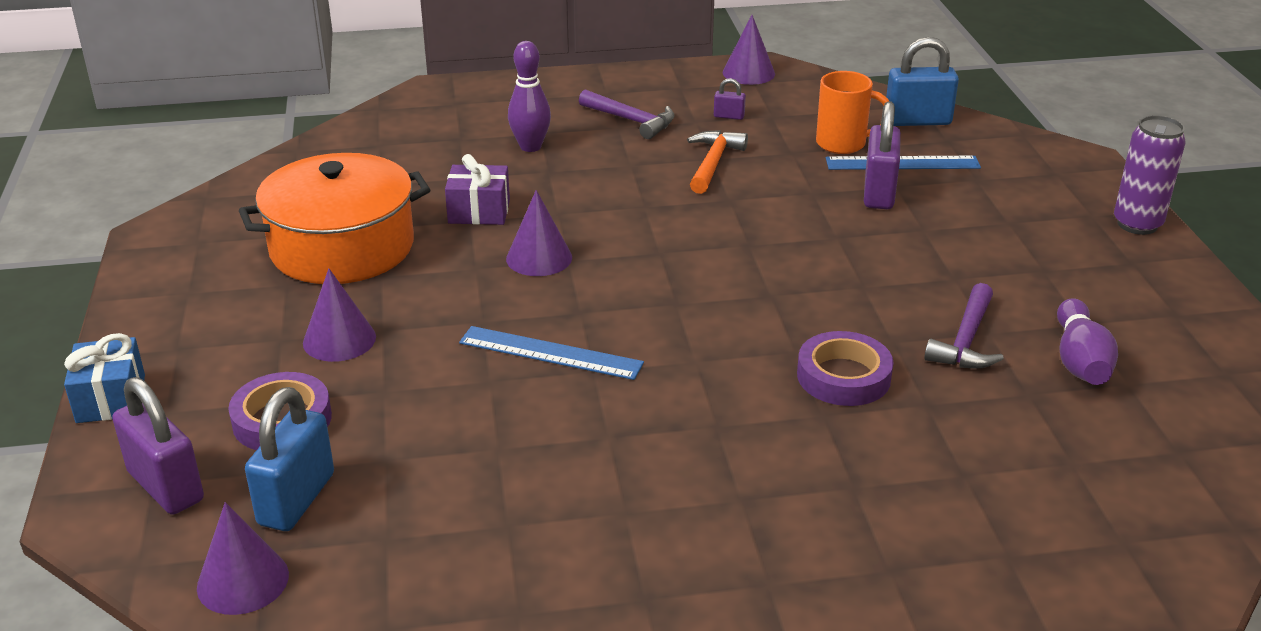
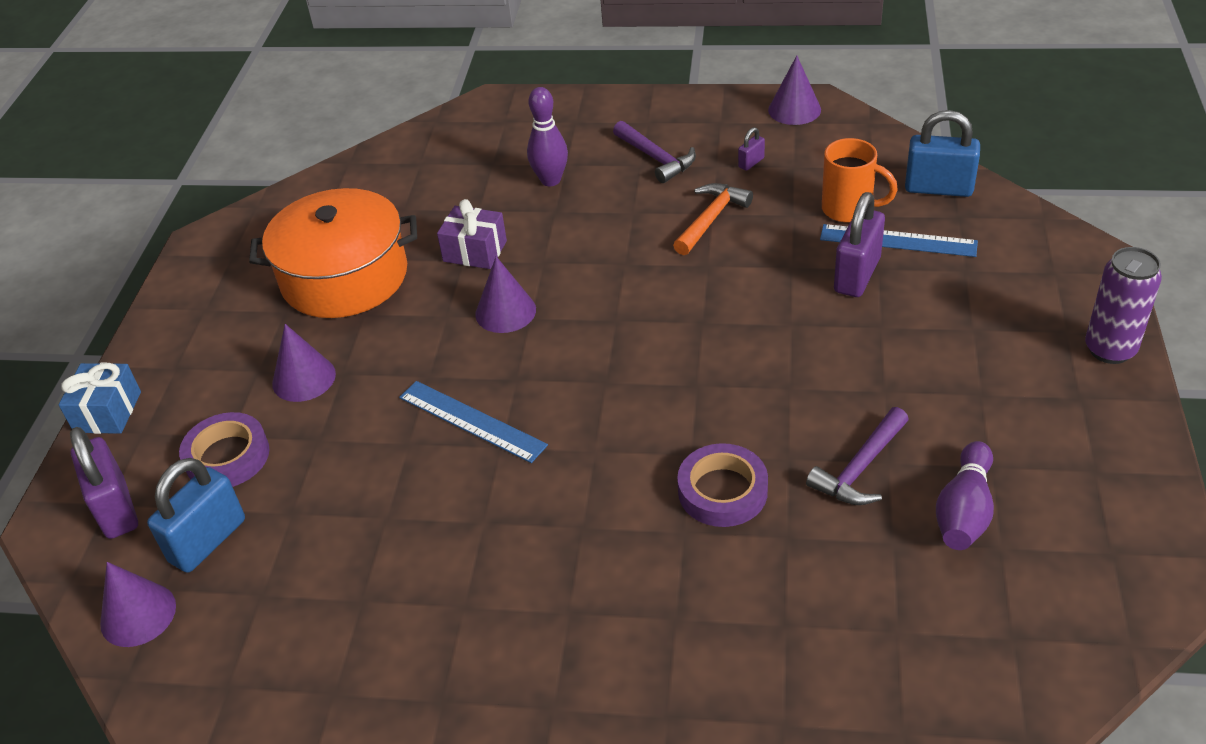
camera: 20 degrees right, 10 degrees up
(729, 116) = (751, 163): purple padlock -> purple padlock turned 75 degrees counterclockwise

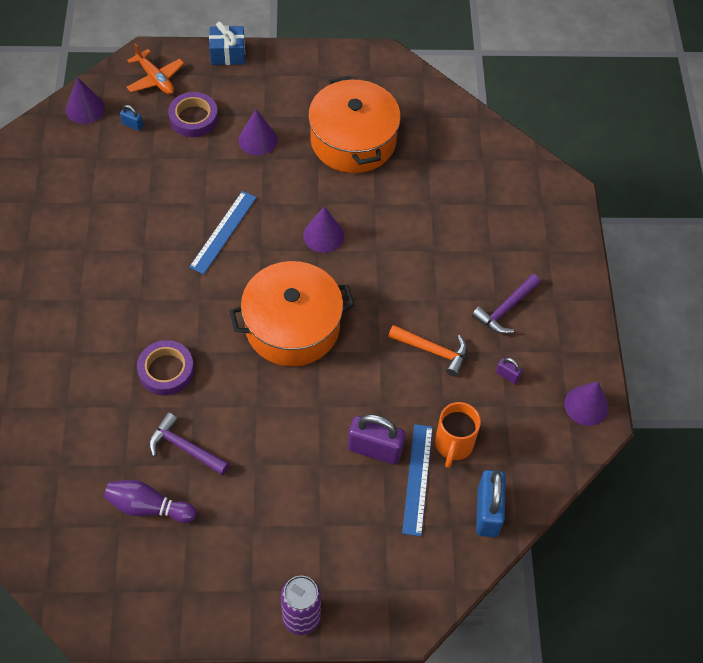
camera: 75 degrees right, 15 degrees up
(116, 509) = (155, 79): purple padlock -> orange plane
(208, 541) = (132, 125): blue padlock -> blue padlock, size x0.47
(475, 251) = (384, 208): purple gift -> none
(550, 180) = (470, 243): purple bowling pin -> none
(657, 347) = (292, 326): none -> orange pot

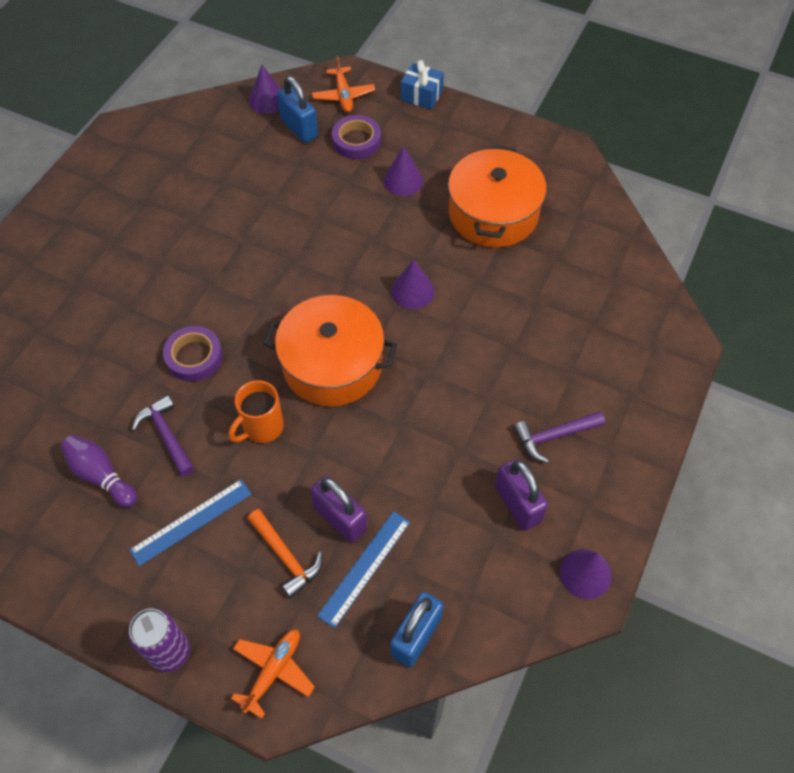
camera: 30 degrees right, 0 degrees up
(132, 125) = (299, 128): blue padlock -> blue padlock, size x2.15
(223, 232) = (321, 252): blue ruler -> blue ruler (191, 522)
(393, 591) = (273, 671): none -> orange plane
(433, 351) = (455, 446): orange hammer -> orange hammer (286, 557)
(453, 445) = (421, 550): orange mug -> orange mug (262, 427)
(507, 375) = (517, 504): purple padlock -> purple padlock, size x2.15

